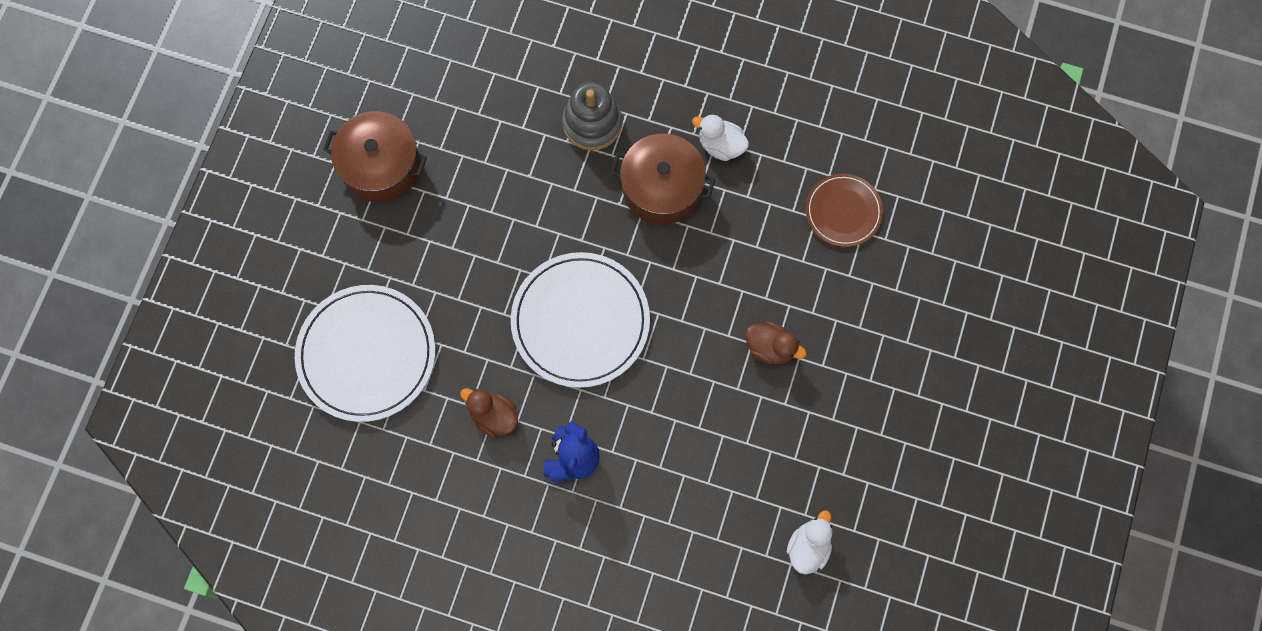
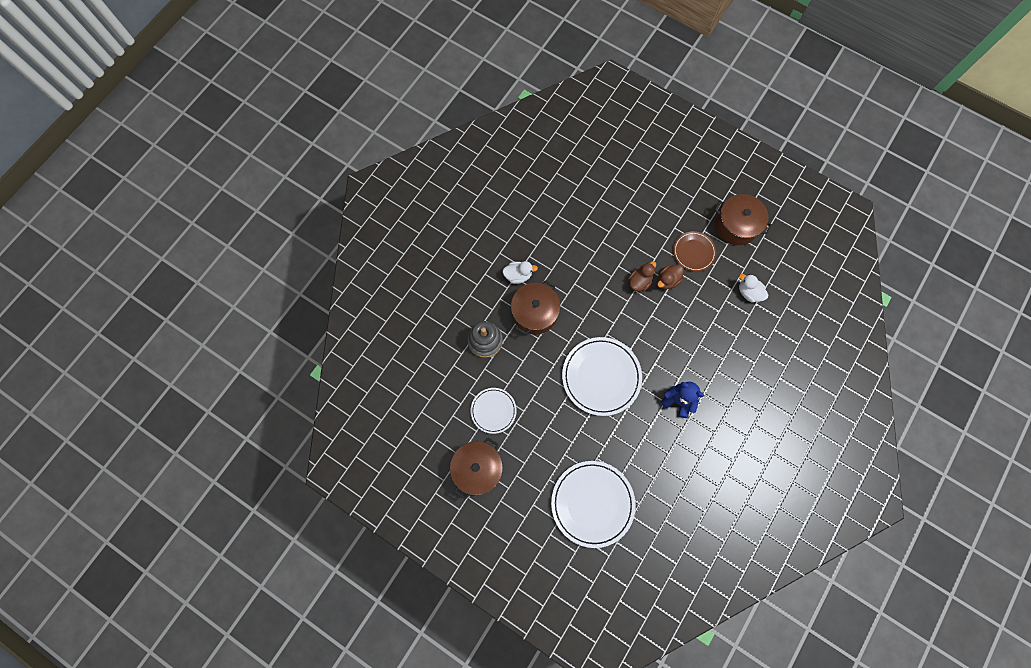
camera: 75 degrees left, 0 degrees up
(479, 166) = (493, 410): none -> white plate
(494, 416) = (645, 438): brown duck -> brown duck (667, 280)
(720, 145) = (518, 275): white duck -> white duck turned 135 degrees counterclockwise
(843, 211) = (573, 224): brown plate -> brown plate (694, 252)
(935, 500) = (736, 225): none -> brown pot

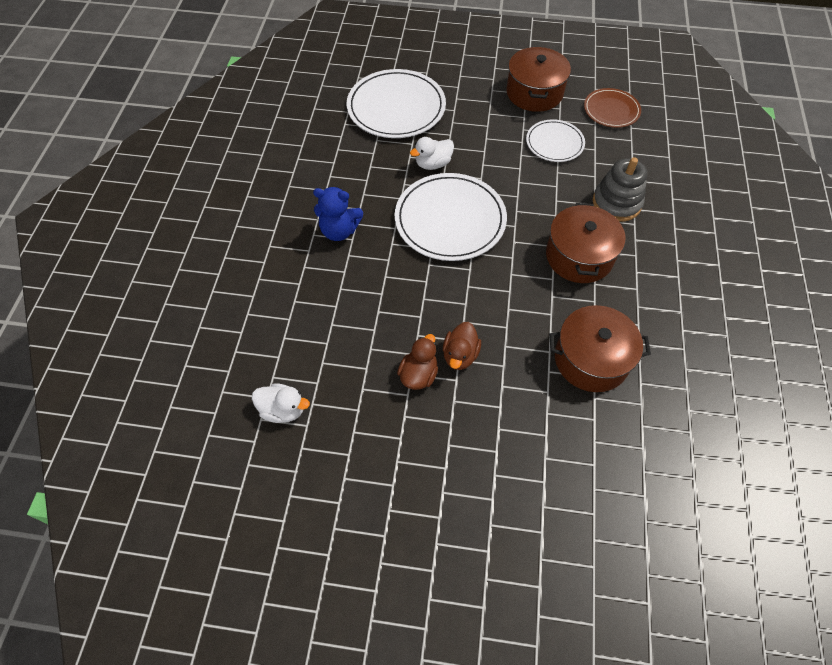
camera: 155 degrees right, 15 degrees down
(518, 275) = (634, 292): white duck -> white duck (433, 164)
(694, 252) = (395, 438): brown plate -> brown plate (611, 110)
(736, 225) = (339, 521): brown pot -> brown pot (591, 359)

